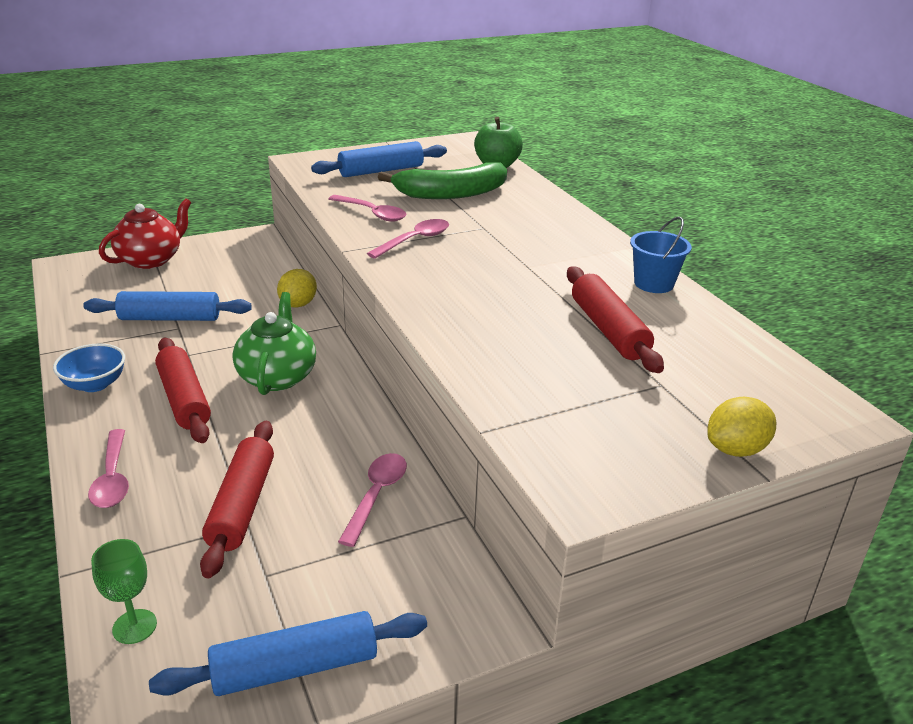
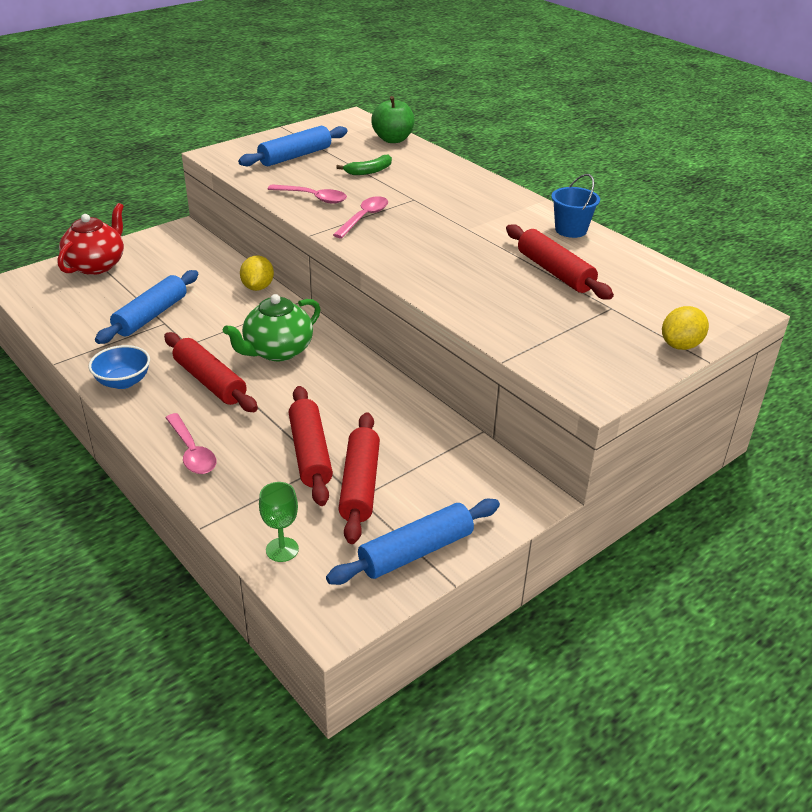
camera: 15 degrees left, 5 degrees up
(170, 318) = (151, 316): blue rolling pin -> blue rolling pin turned 45 degrees counterclockwise
(276, 558) = (359, 485): none -> red rolling pin
(277, 377) = (277, 351): green teapot -> green teapot turned 120 degrees counterclockwise
(376, 495) = (409, 428): pink spoon -> none
(451, 194) = (369, 171): green banana -> green banana, size x0.51

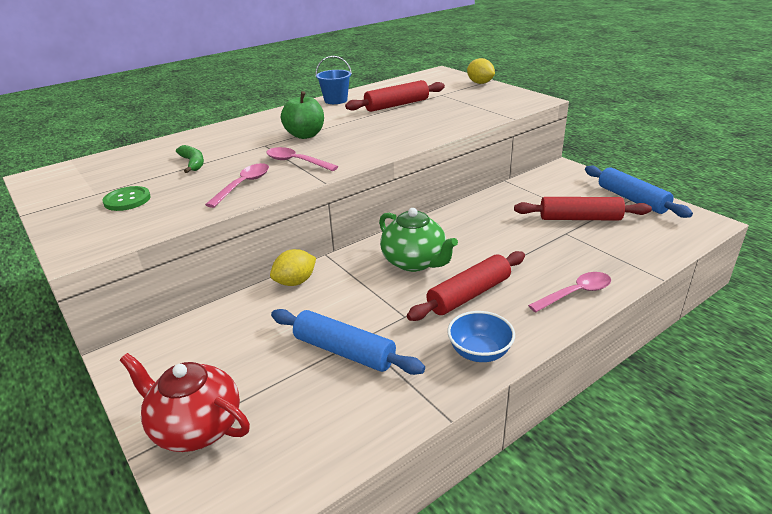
camera: 85 degrees left, 5 degrees down
(258, 287) = (295, 282): yellow lemon -> yellow lemon turned 45 degrees counterclockwise
(282, 549) = (662, 243): green goblet -> none
(295, 156) = (127, 200): blue rolling pin -> green button
(310, 453) = (553, 238): red rolling pin -> none
(393, 139) = (121, 156): green apple -> green apple (305, 135)

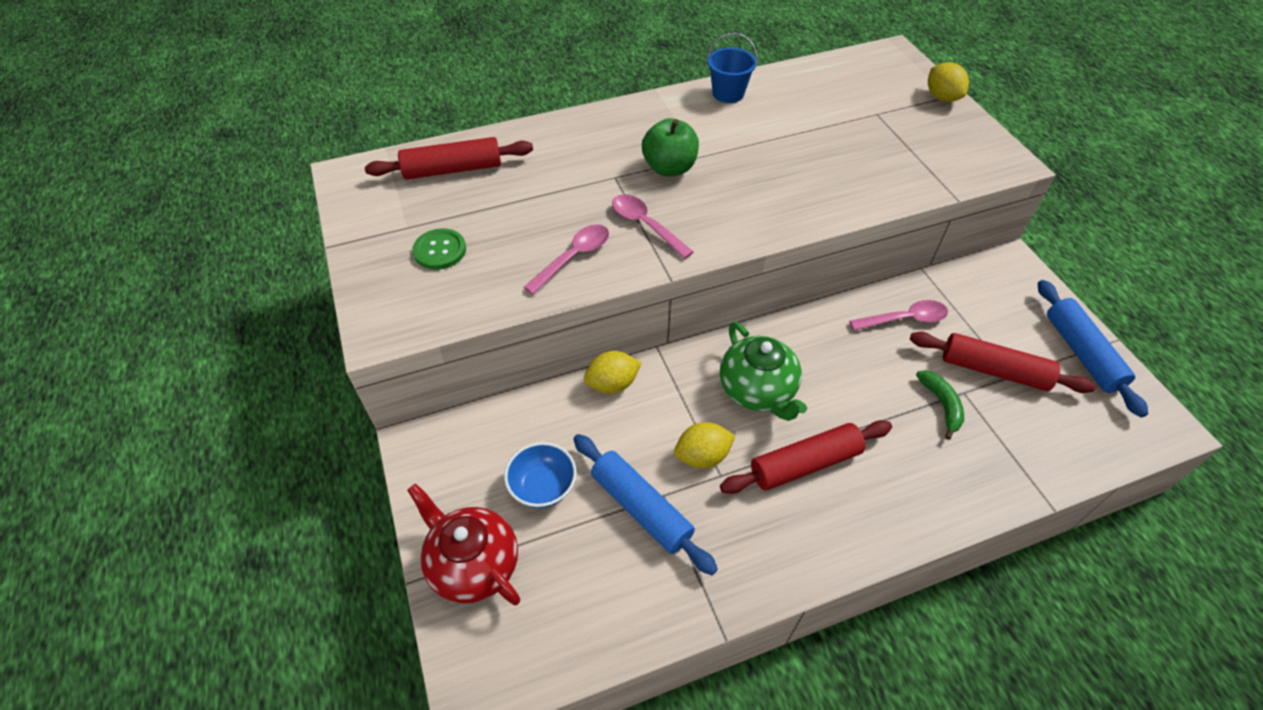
camera: 15 degrees right, 20 degrees up
(193, 163) = (523, 194): green banana -> green banana (941, 404)
(385, 308) = (702, 456): none -> yellow lemon
(397, 105) = (807, 126): red rolling pin -> red rolling pin (453, 169)
(479, 352) = (787, 556): blue bowl -> blue bowl (543, 487)
(575, 293) = (933, 500): pink spoon -> pink spoon (904, 319)

